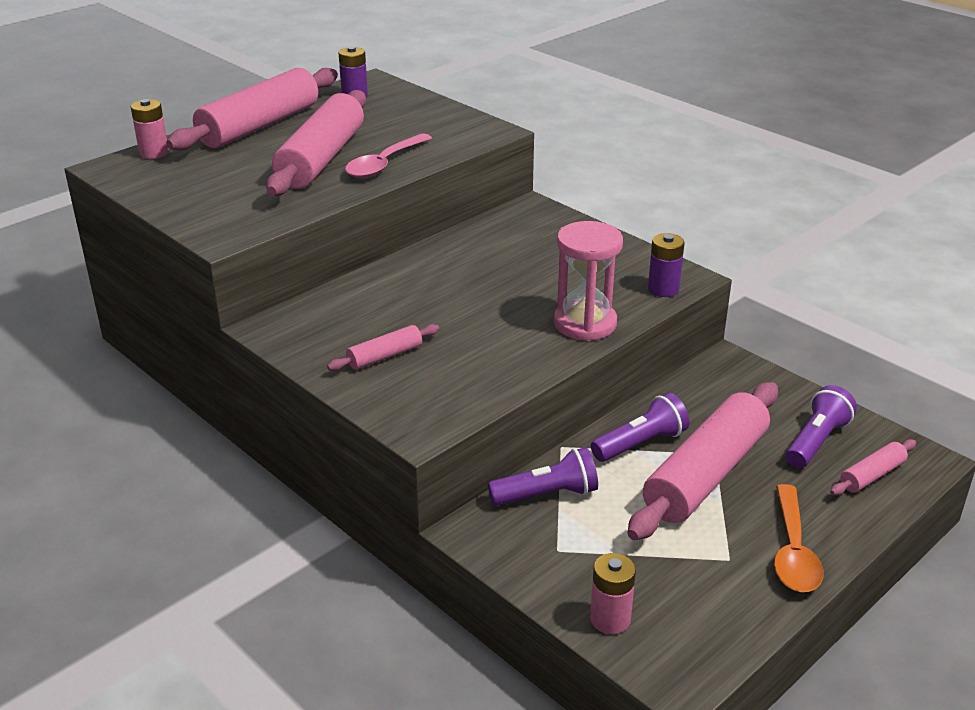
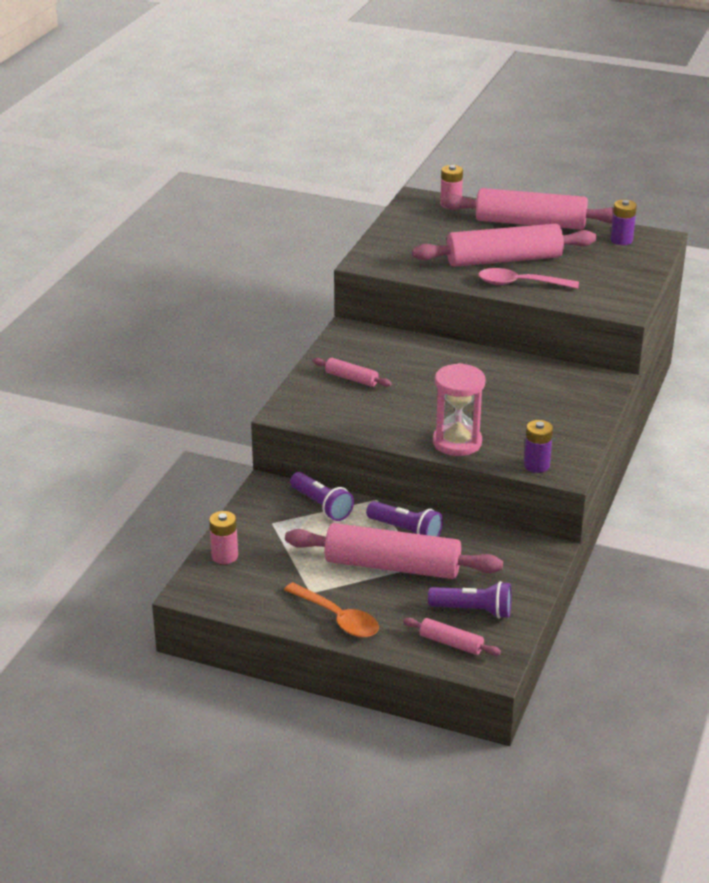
camera: 65 degrees right, 0 degrees up
(793, 551) = (337, 618): orange spoon -> orange spoon turned 120 degrees counterclockwise

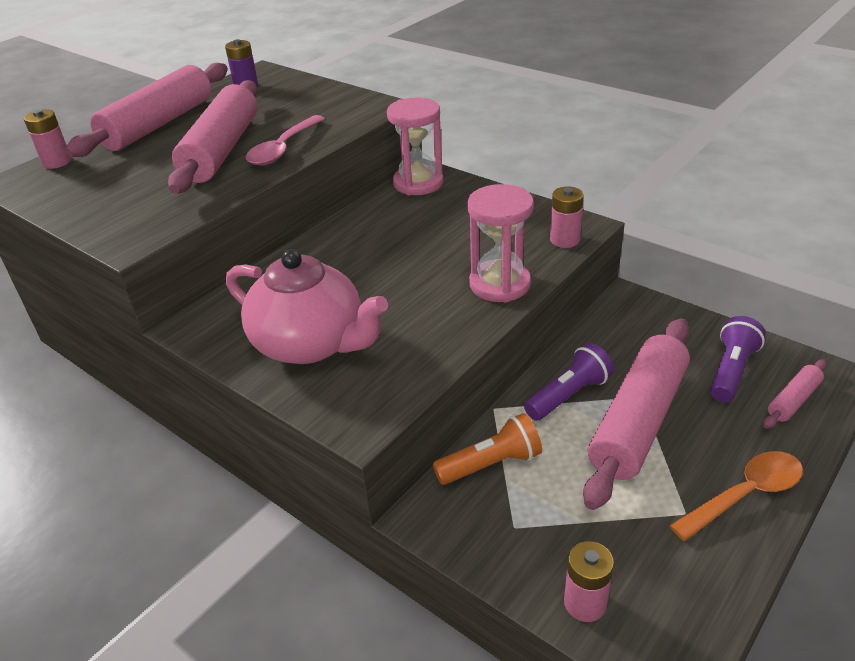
camera: 70 degrees left, 5 degrees up
(321, 506) = (491, 464): purple flashlight -> orange flashlight
(351, 378) = (311, 344): pink rolling pin -> pink teapot
(536, 465) = (564, 240): purple battery -> pink battery
(588, 380) = (418, 183): none -> pink hourglass

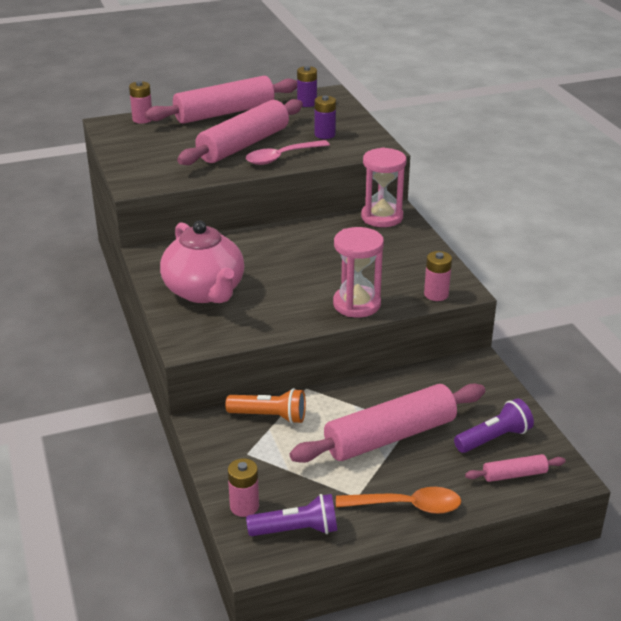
camera: 30 degrees right, 5 degrees down
(304, 111) = (325, 134): none -> purple battery
(569, 395) = (362, 402): purple flashlight -> purple flashlight (296, 530)

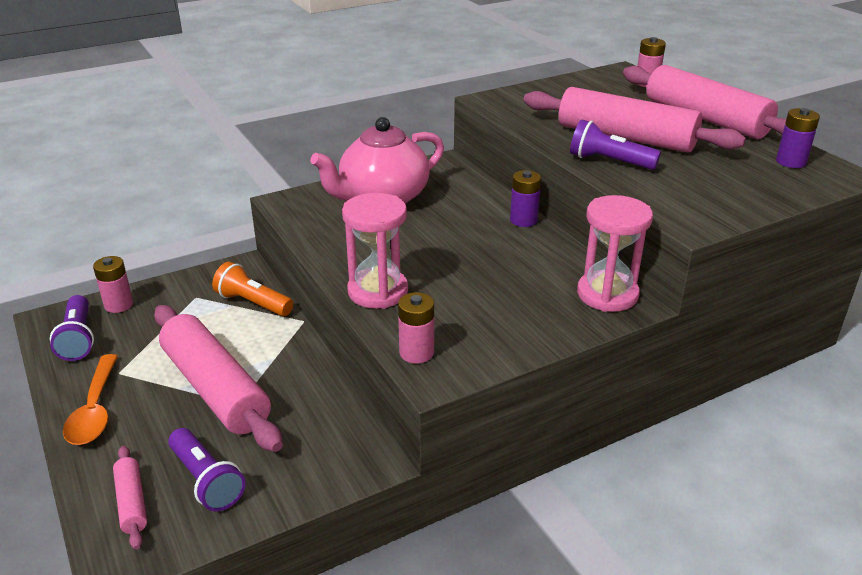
camera: 80 degrees right, 0 degrees up
(270, 416) = (253, 303): orange flashlight -> orange flashlight turned 120 degrees clockwise
(282, 157) = (609, 161): pink spoon -> purple flashlight
(325, 134) = (700, 182): purple battery -> purple battery (523, 220)

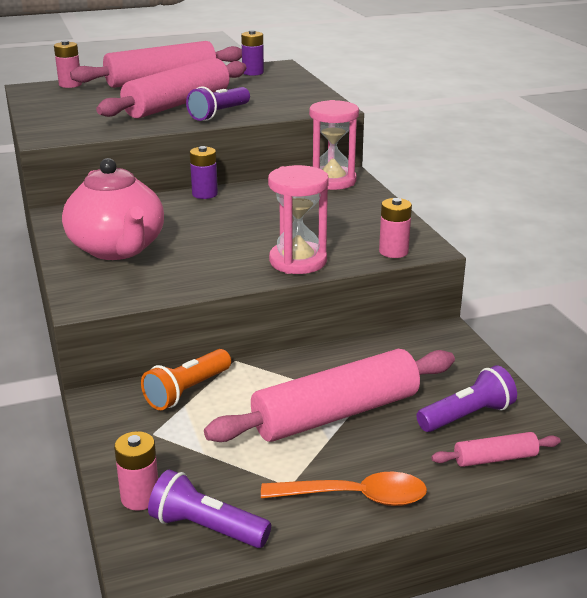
camera: 80 degrees left, 5 degrees down
(78, 339) = (206, 528): purple flashlight -> purple flashlight turned 150 degrees counterclockwise

